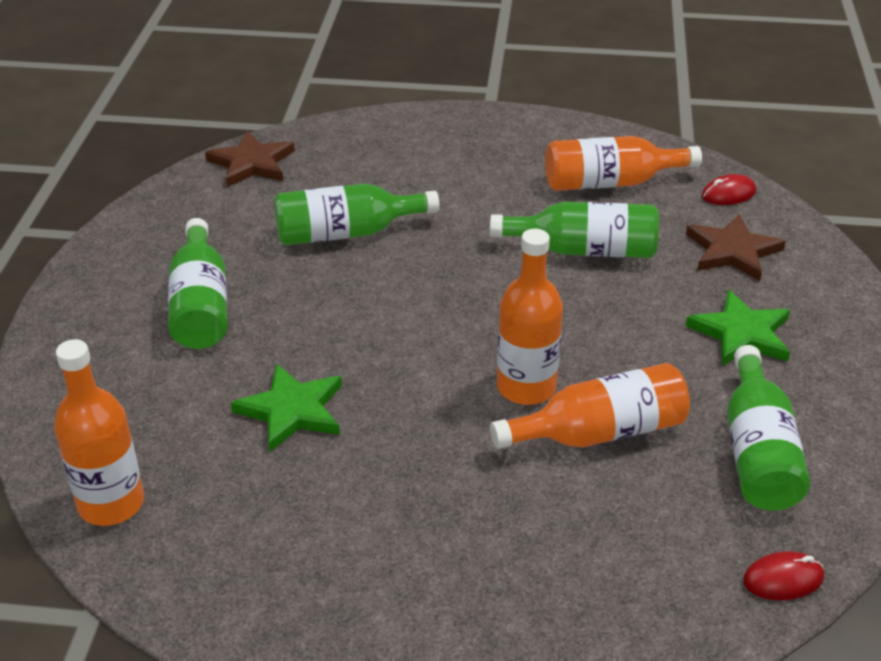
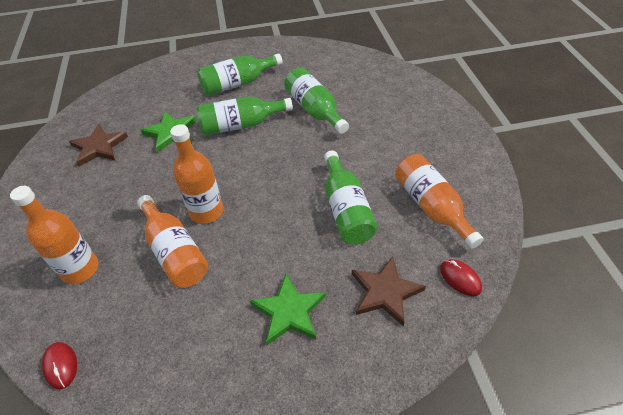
camera: 75 degrees right, 10 degrees up
(111, 504) = (107, 102): orange bottle -> orange bottle (80, 269)
(251, 163) = (359, 62): brown star -> brown star (99, 147)
(757, 452) = (170, 337): green bottle -> green bottle (241, 125)

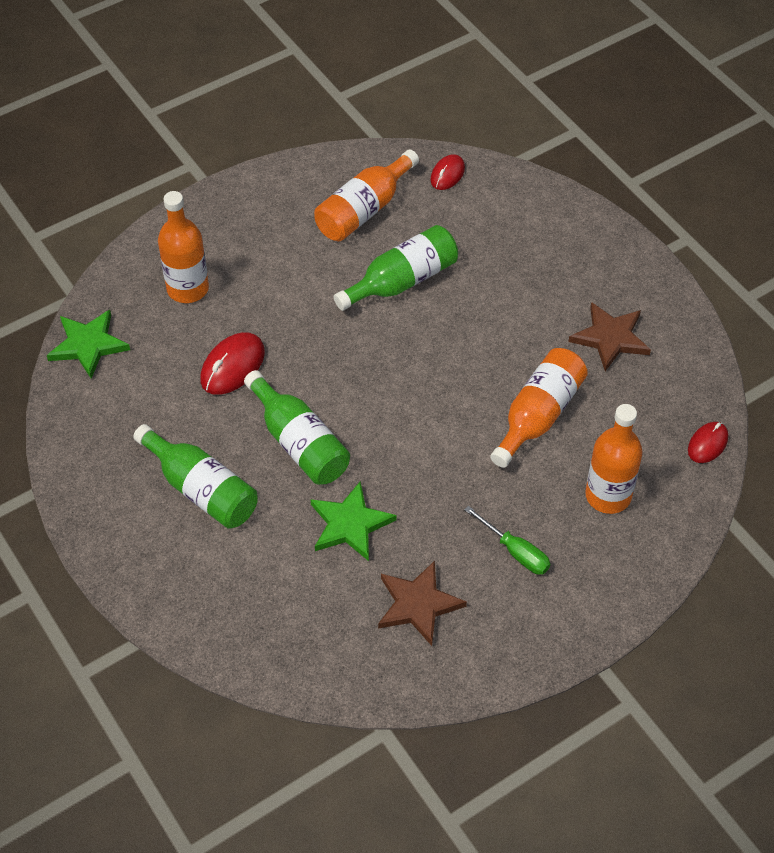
camera: 115 degrees left, 5 degrees up
(89, 201) = (515, 551): none -> green screwdriver
(206, 211) = (468, 412): orange bottle -> orange bottle (187, 288)
(289, 311) = (552, 289): green star -> green star (88, 345)
(315, 110) = (232, 366): green bottle -> red mouse
(385, 292) = (492, 224): brown star -> brown star (610, 338)

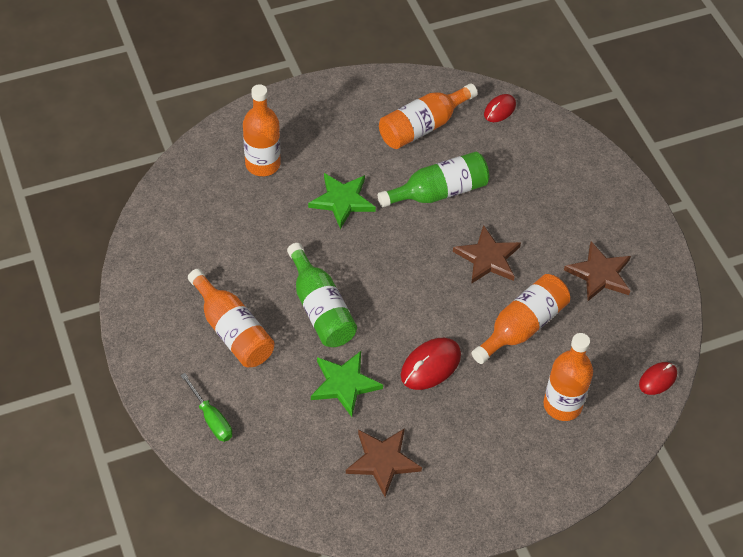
camera: 10 degrees right, 0 degrees up
(88, 345) = (172, 194): green star -> green star (342, 201)
(201, 489) = (232, 331): green bottle -> orange bottle
(232, 366) = (283, 235): red mouse -> red mouse (430, 365)
(478, 345) = (488, 258): none -> brown star
(515, 551) = (473, 435): green screwdriver -> green screwdriver (211, 418)

